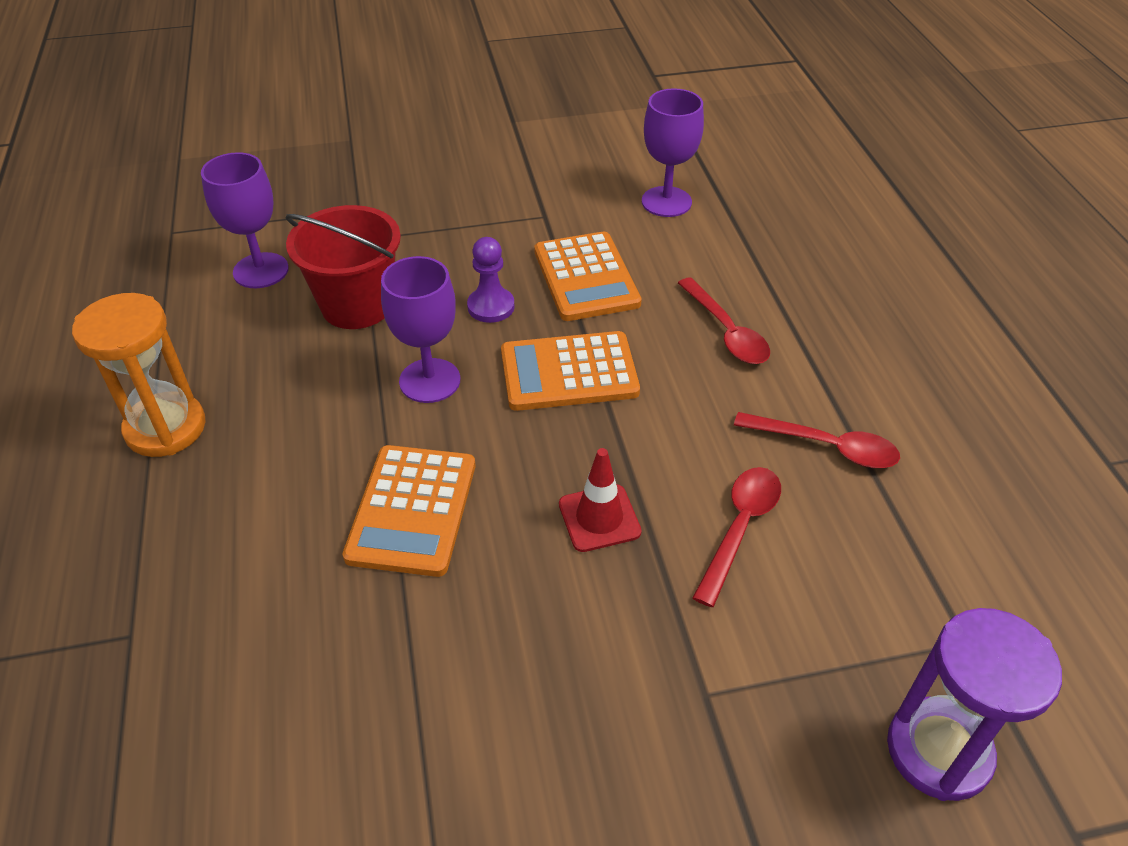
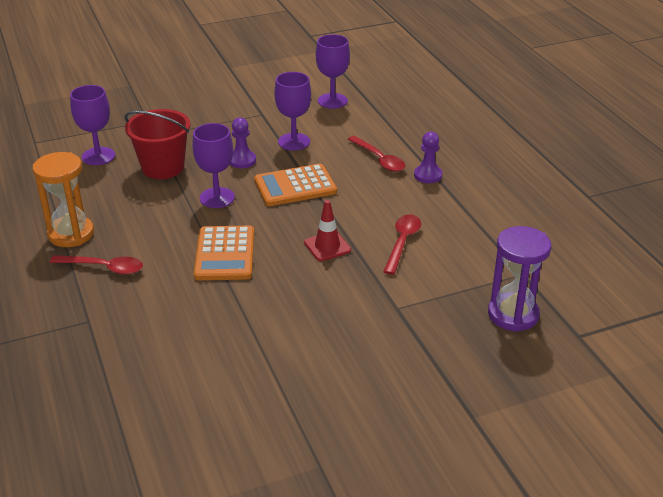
camera: 10 degrees left, 10 degrees down
(586, 277) = (294, 142): orange calculator -> purple goblet
(808, 377) = (428, 175): none -> purple pawn
(827, 447) = (442, 204): red spoon -> red spoon (104, 268)

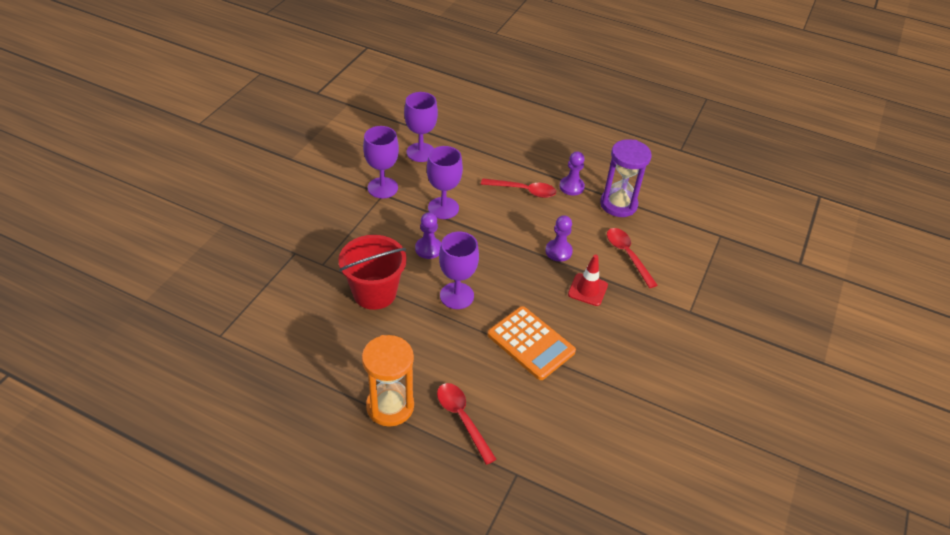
camera: 45 degrees left, 10 degrees up
(98, 156) = (303, 315): purple goblet -> purple goblet (382, 188)
(104, 268) = (462, 418): red spoon -> red spoon turned 90 degrees counterclockwise
(295, 186) = (498, 250): orange calculator -> none
(344, 211) = (558, 251): none -> purple pawn
(513, 314) = (752, 271): purple hourglass -> purple hourglass (618, 204)

